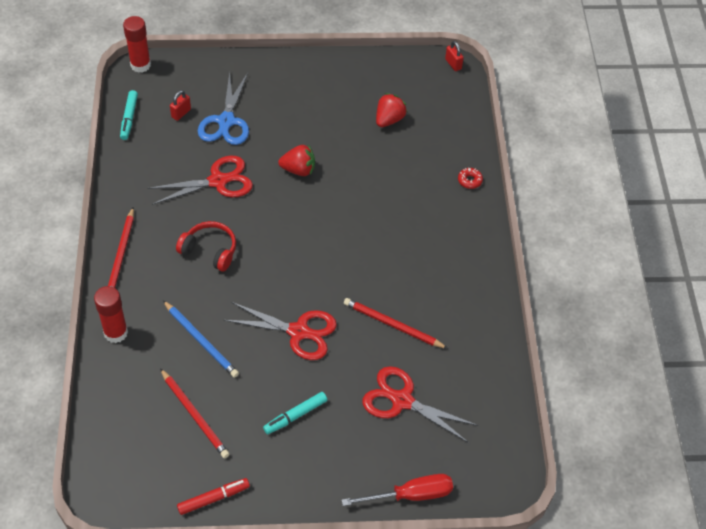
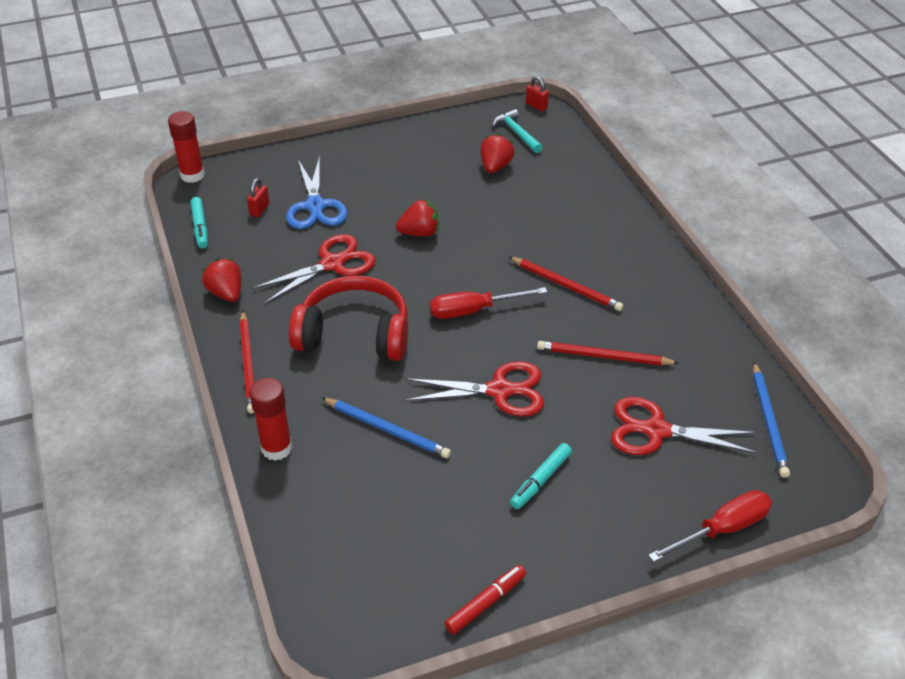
camera: 15 degrees left, 10 degrees down
(127, 186) = (226, 293): none -> red strawberry
(195, 415) = (417, 513): red pencil -> red pencil (566, 286)
(210, 251) = (354, 334): red headphones -> red headphones, size x1.65
(310, 255) = (473, 310): none -> red screwdriver
(423, 89) = (516, 133): none -> turquoise hammer
(469, 180) = (611, 202): red donut -> none
(493, 419) = (769, 422): none -> blue pencil

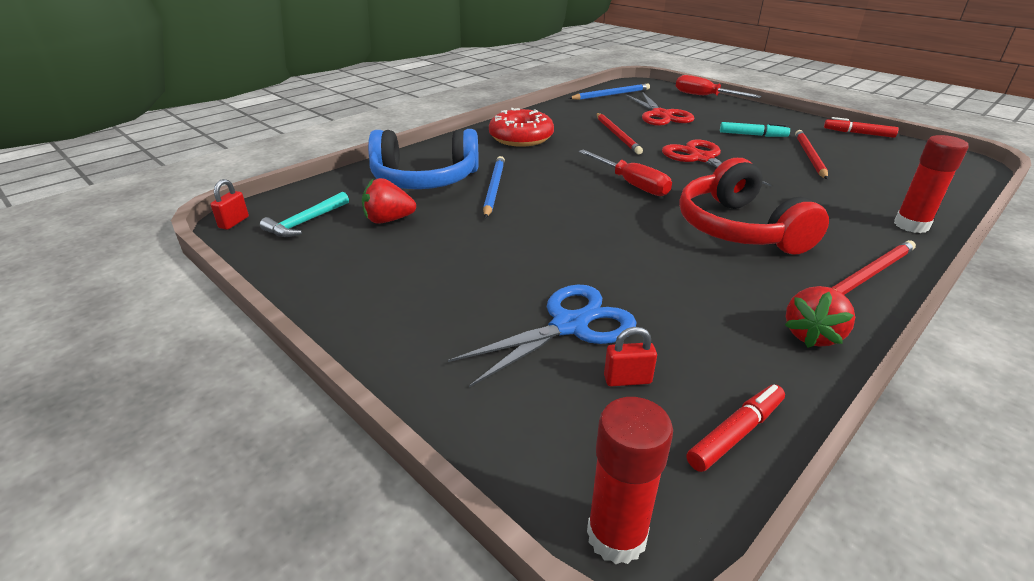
camera: 115 degrees left, 10 degrees down
(200, 227) = (735, 433): turquoise marker -> red marker
(332, 264) = (662, 273): red scissors -> none
(387, 429) = (806, 187): blue pencil -> blue pencil (494, 188)
(419, 233) = (550, 235): red strawberry -> none
(559, 197) = (425, 179): none -> blue headphones
(566, 286) = (554, 157): red pencil -> red pencil (809, 156)
(632, 280) = (521, 138): none -> red donut

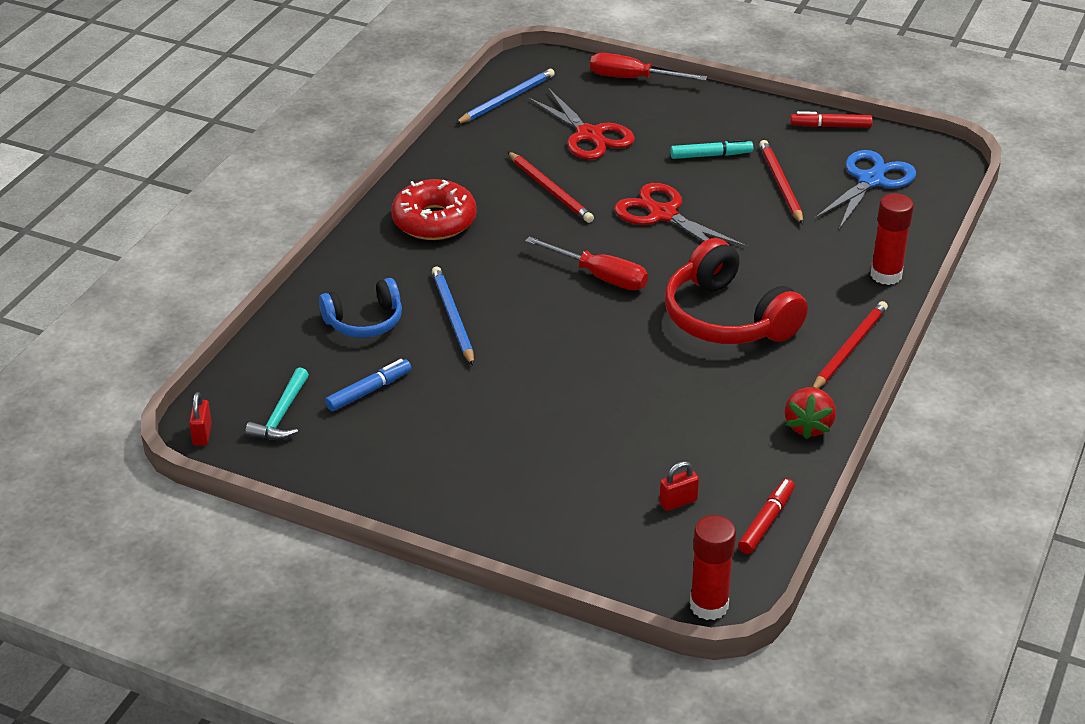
camera: 20 degrees left, 5 degrees up
(388, 220) = (369, 391): red strawberry -> blue marker
(425, 179) = (365, 321): blue headphones -> blue headphones, size x0.60
(570, 325) = (613, 466): blue scissors -> blue scissors (871, 180)

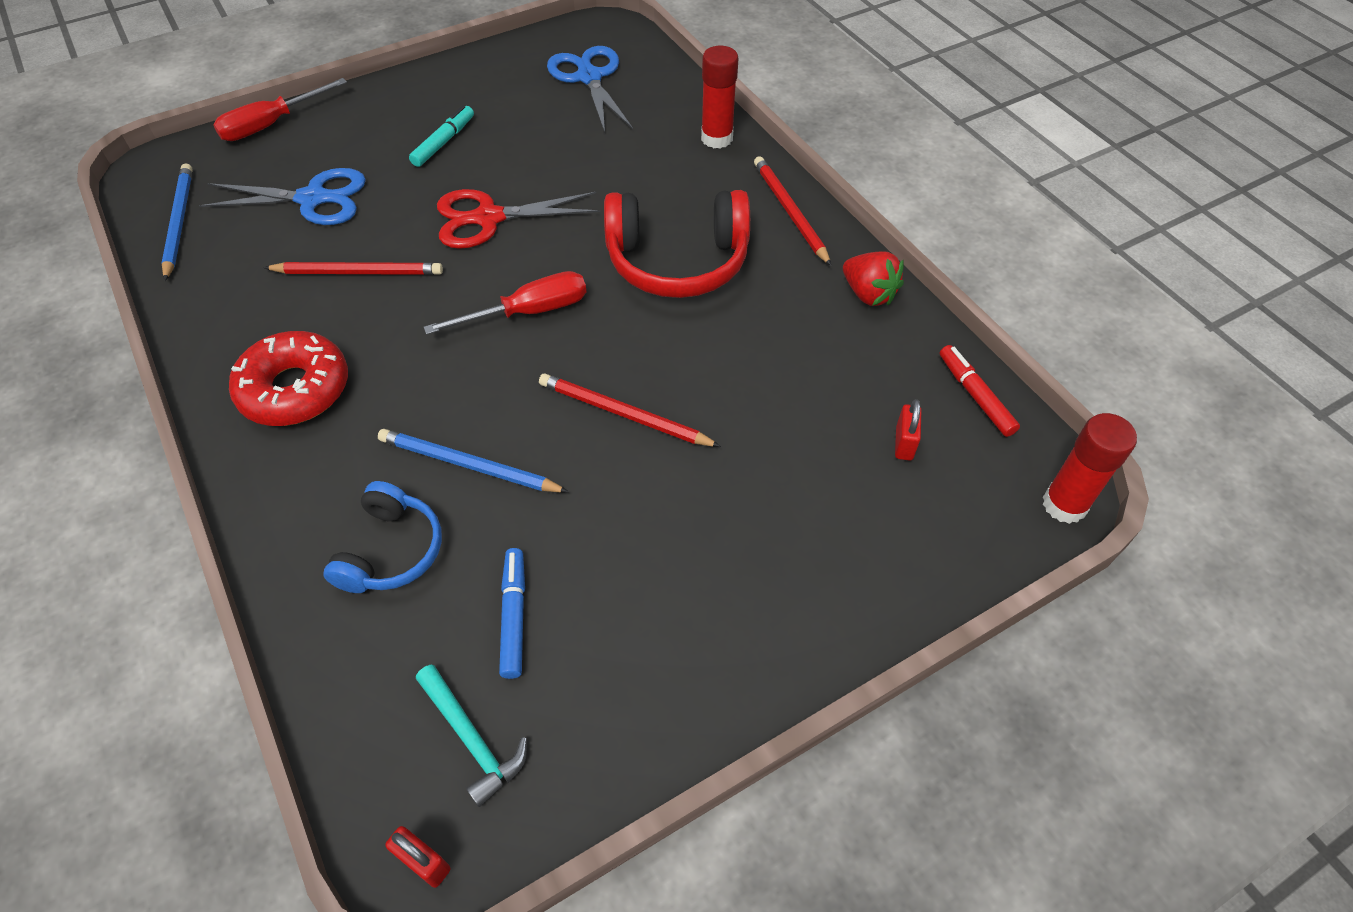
camera: 55 degrees left, 15 degrees up
(589, 135) = (313, 199): red scissors -> blue scissors
(780, 184) = (533, 126): red pencil -> red pencil (624, 414)
(830, 126) = (493, 57): red marker -> none

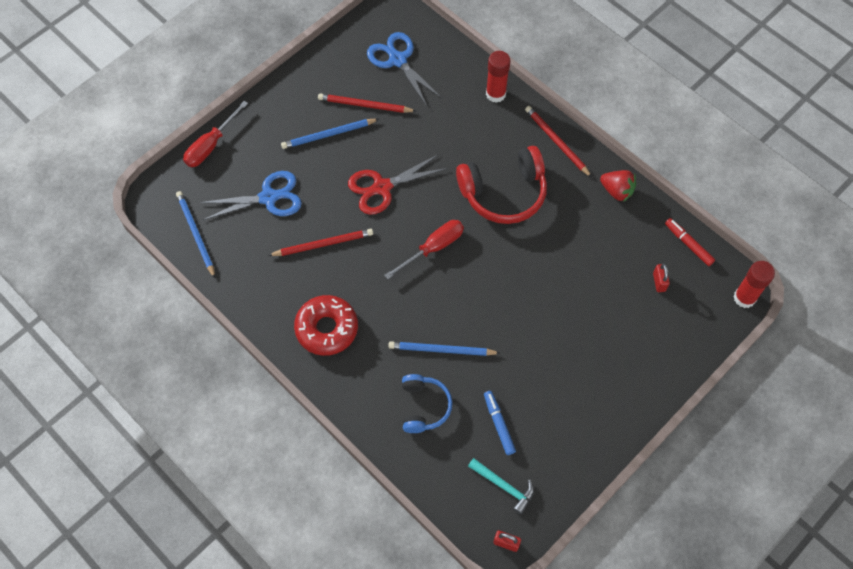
camera: 15 degrees left, 10 degrees up
(444, 142) = (328, 135): turquoise marker -> blue pencil
(624, 414) = (510, 300): red pencil -> red pencil (364, 105)

